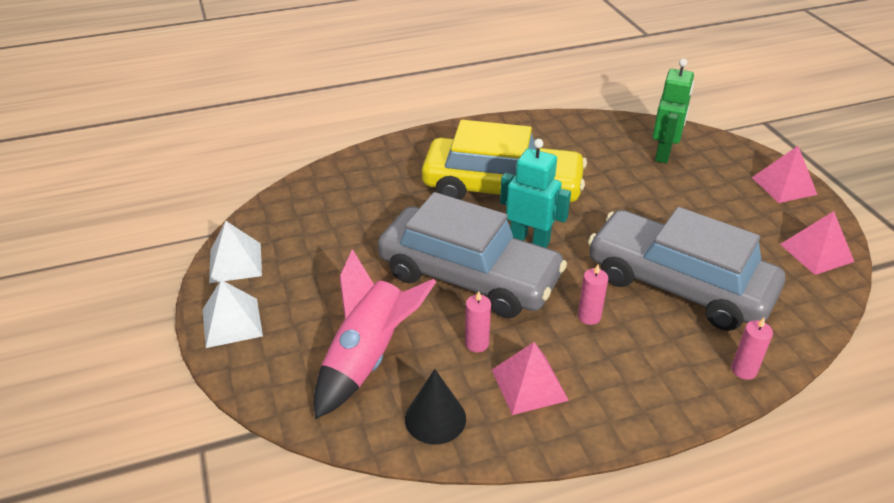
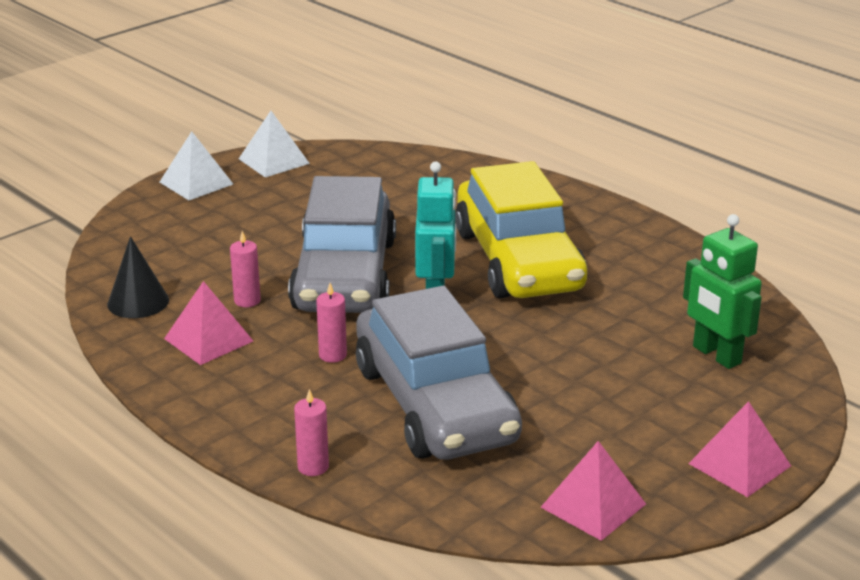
camera: 65 degrees right, 10 degrees down
(368, 358) = (193, 253): pink rocket -> none
(663, 154) = (716, 355): green robot -> green robot turned 60 degrees clockwise
(678, 284) = (434, 404): grey car -> grey car turned 150 degrees clockwise

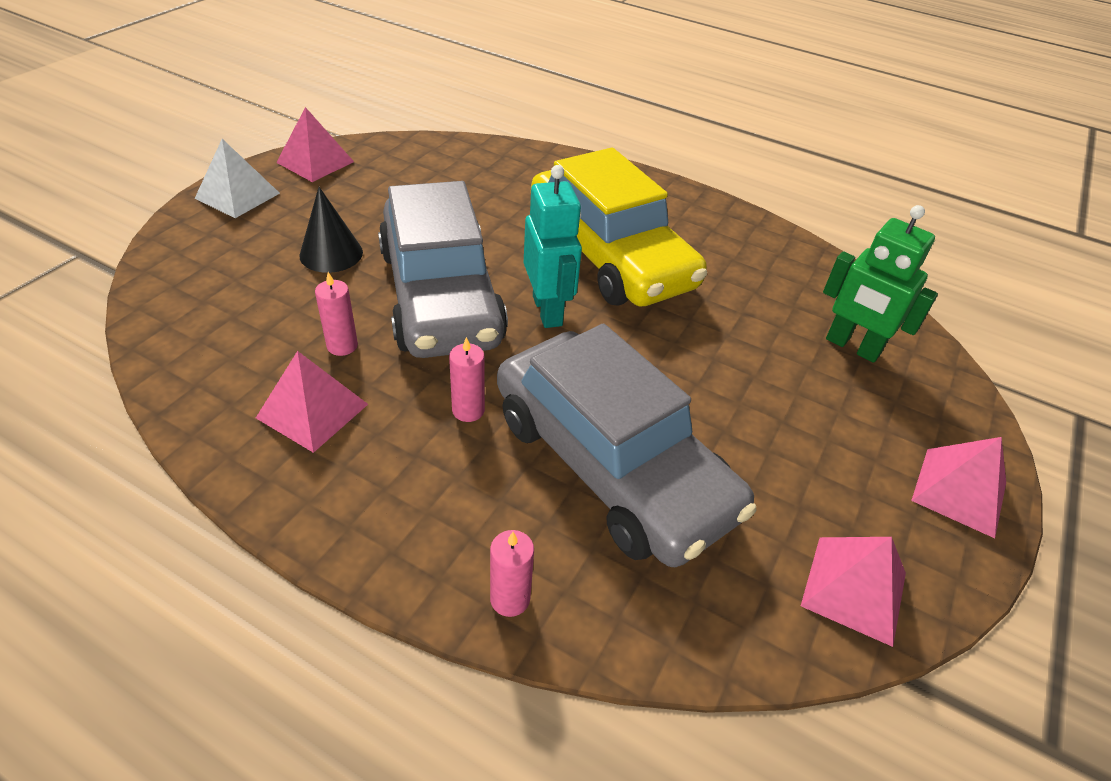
camera: 20 degrees left, 15 degrees up
(138, 302) = (208, 366): black cone -> black cone (331, 253)
(274, 161) = (315, 162): white pyramid -> pink pyramid

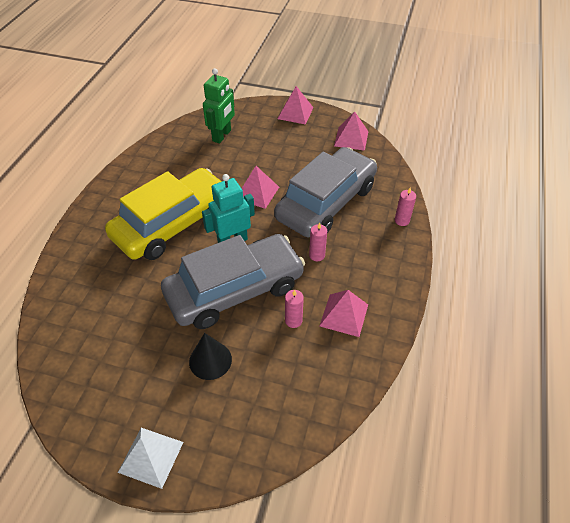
camera: 100 degrees left, 5 degrees up
(315, 162) = (86, 423): pink pyramid -> pink pyramid (257, 193)

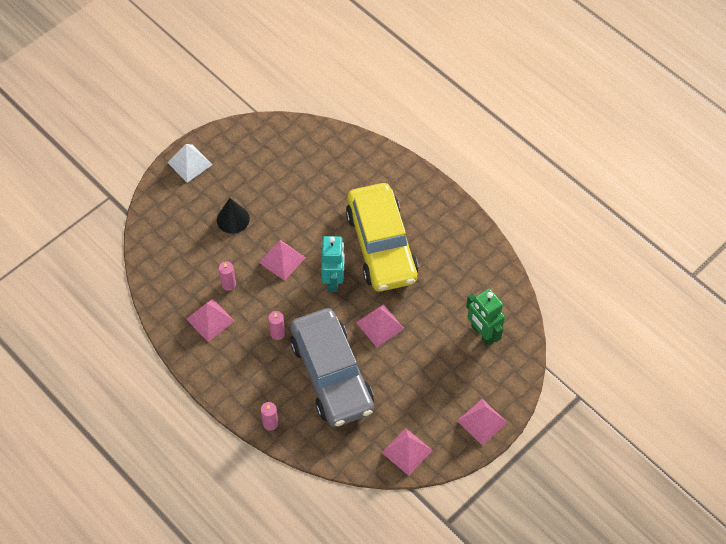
camera: 120 degrees right, 10 degrees up
(235, 290) = (282, 260): grey car -> pink pyramid

